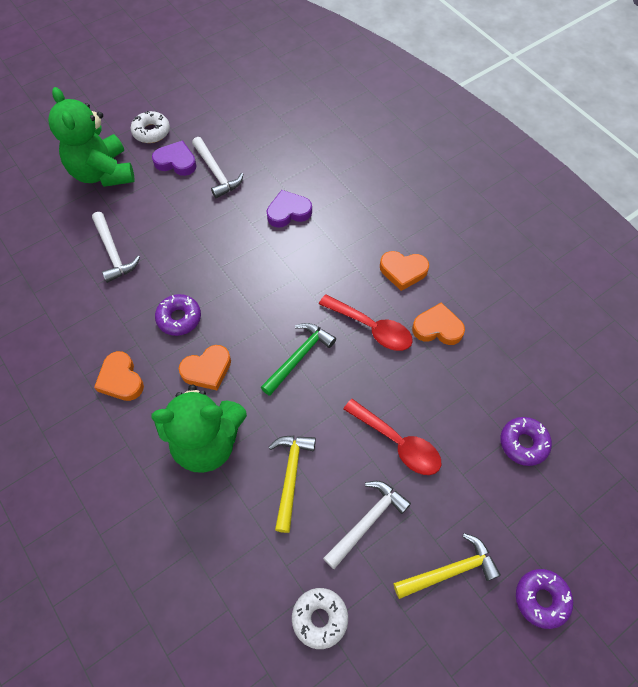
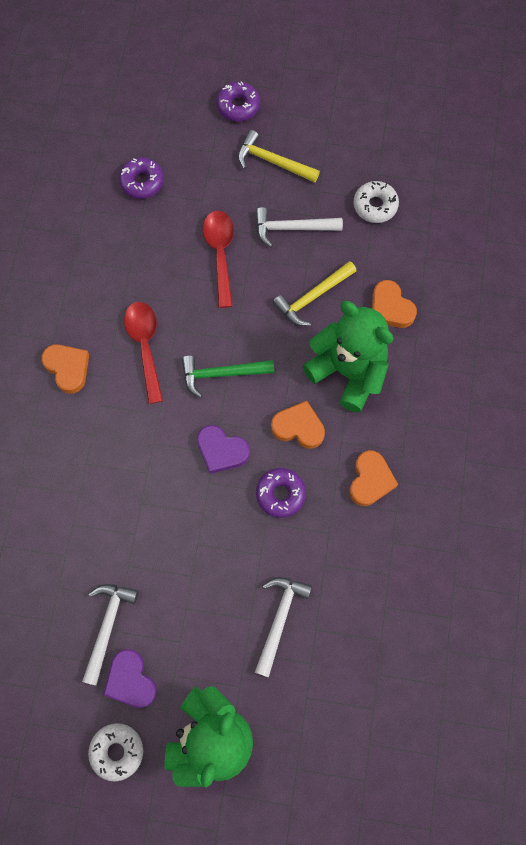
camera: 135 degrees left, 10 degrees up
(288, 212) = (92, 515): purple heart -> purple heart (221, 451)
(437, 328) = (99, 302): orange heart -> orange heart (390, 308)

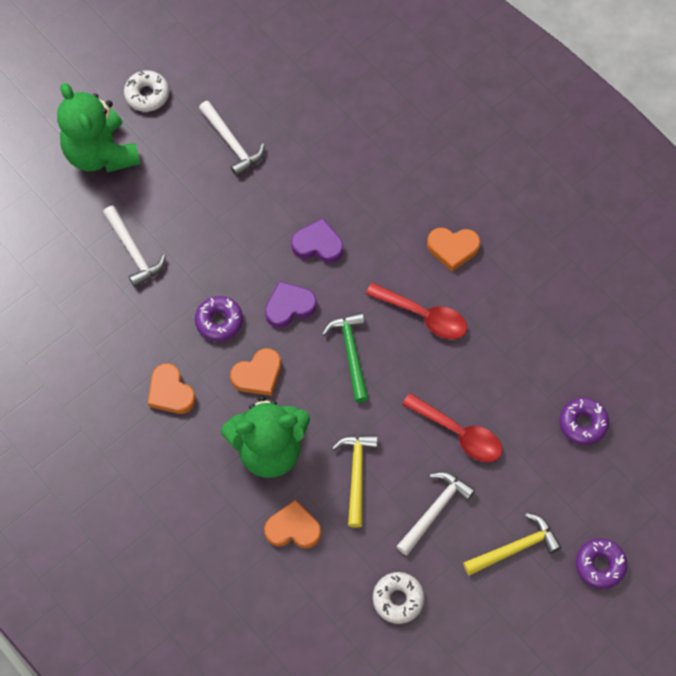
camera: 130 degrees right, 5 degrees down
(130, 680) = (183, 132): purple heart -> purple heart (318, 244)
(221, 374) = (351, 353): green hammer -> green hammer turned 45 degrees counterclockwise

